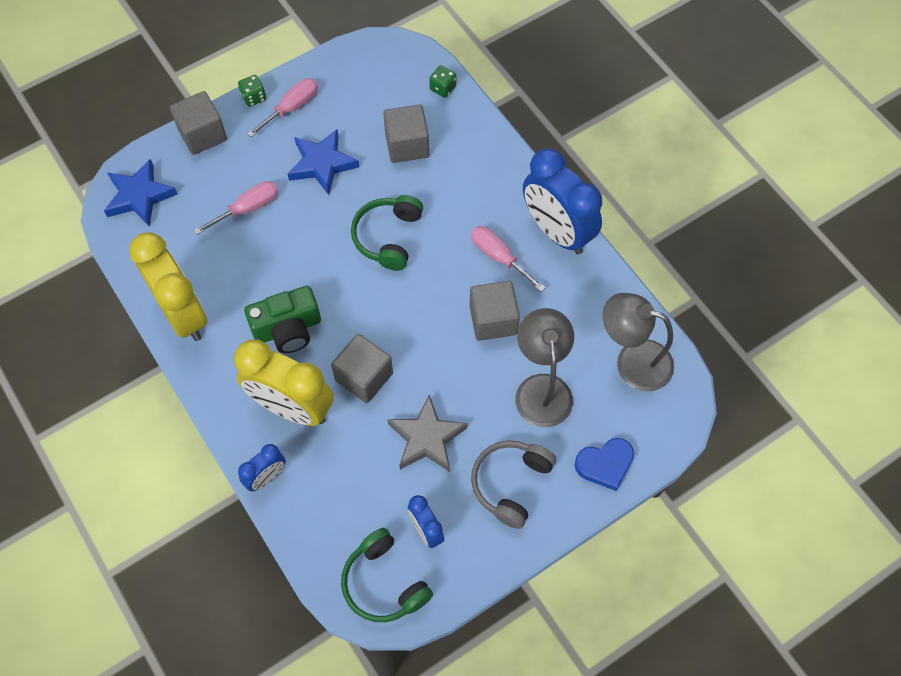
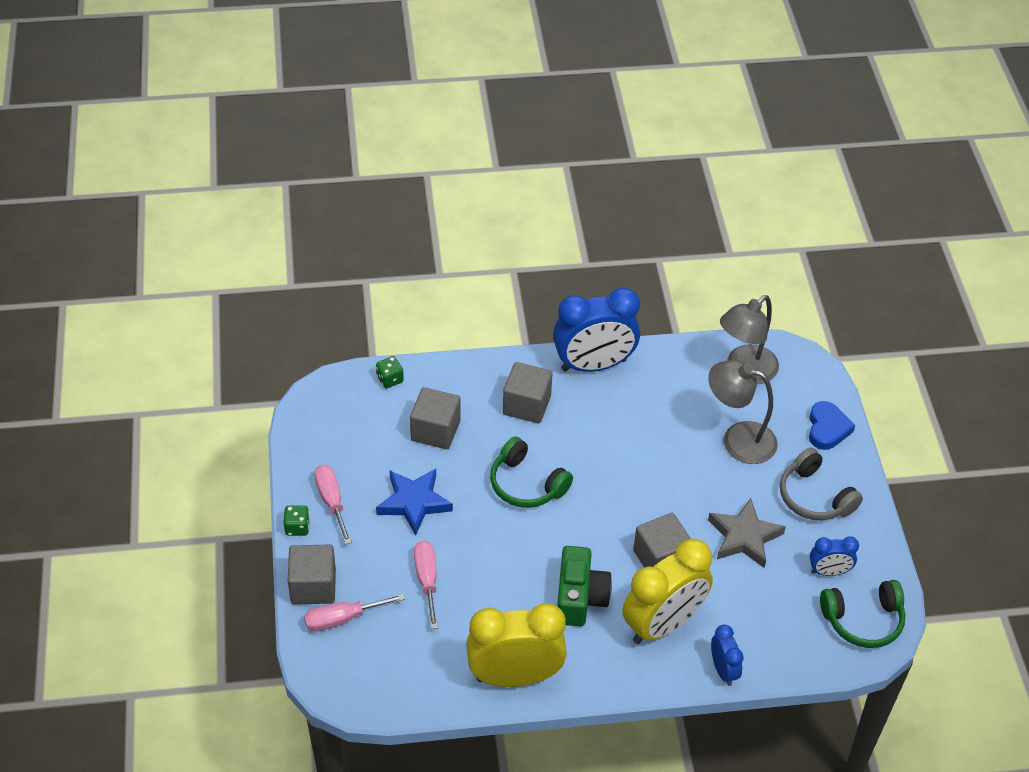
camera: 65 degrees left, 15 degrees down
(139, 196) = (353, 667): blue star -> none
(493, 320) = (655, 444): grey cube -> grey cube (526, 405)
(499, 257) = (595, 414): pink screwdriver -> pink screwdriver (342, 619)

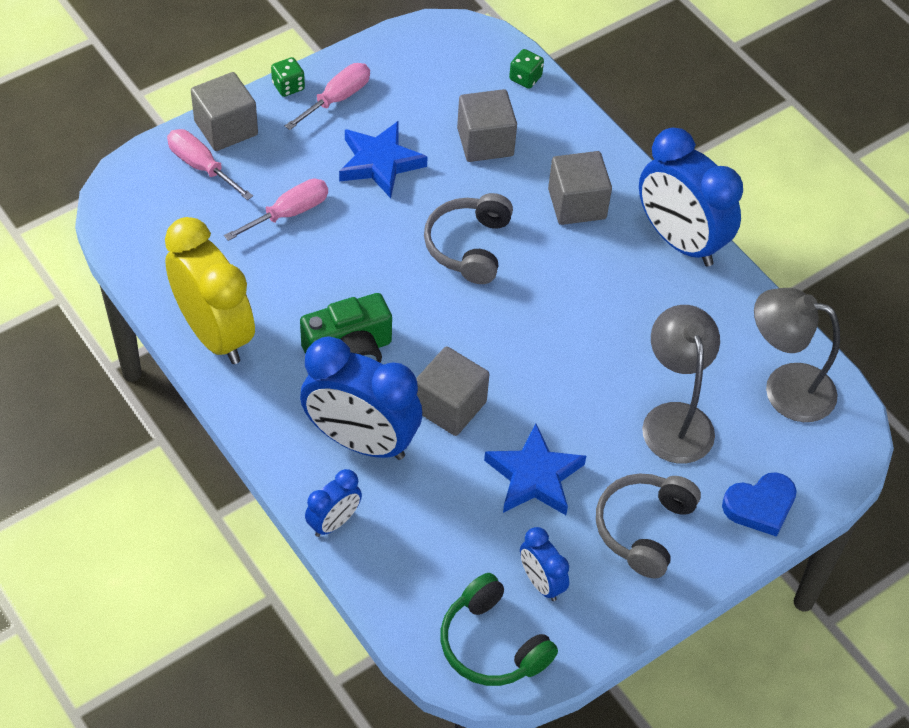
camera: 60 degrees right, 5 degrees up
(526, 484) = (468, 246): green headphones -> grey headphones
(663, 624) = (361, 441): yellow clock -> blue clock
(744, 537) = (534, 476): grey star -> blue star

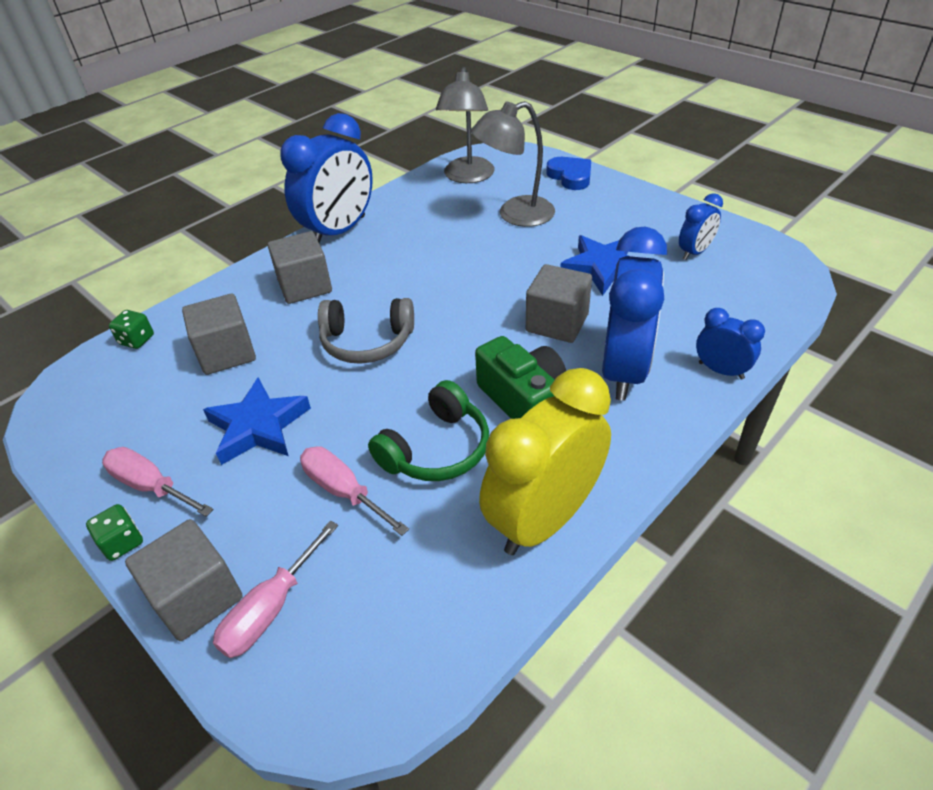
camera: 95 degrees left, 10 degrees down
(492, 644) = (764, 266): green headphones -> green headphones (437, 449)
(643, 528) = (617, 216): grey headphones -> none

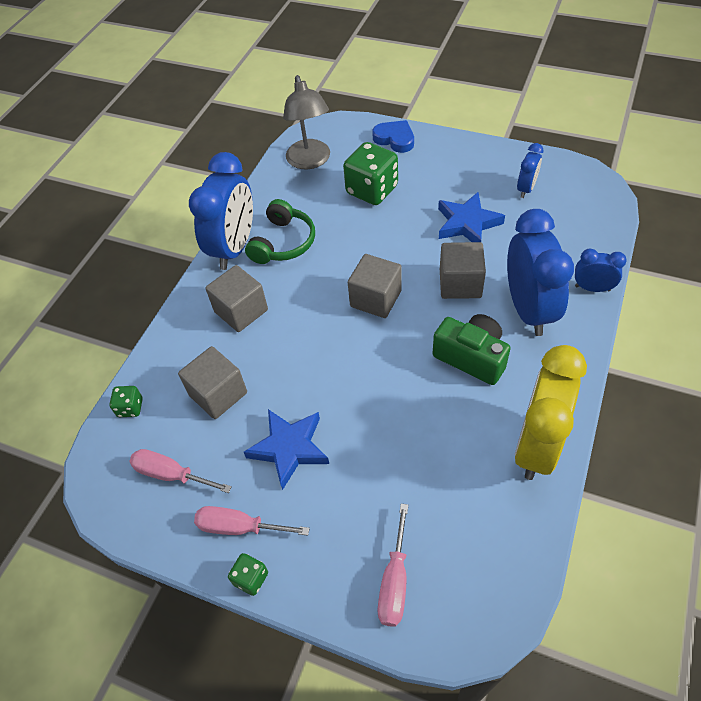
camera: 20 degrees left, 10 degrees up
(197, 597) = (337, 595): grey cube -> grey cube (375, 299)
(343, 491) = (388, 476): pink screwdriver -> pink screwdriver (171, 474)
(367, 342) = (326, 346): grey headphones -> none
(437, 449) = (434, 419): green headphones -> green headphones (283, 243)
(515, 215) = (372, 190): grey lamp -> green dice

